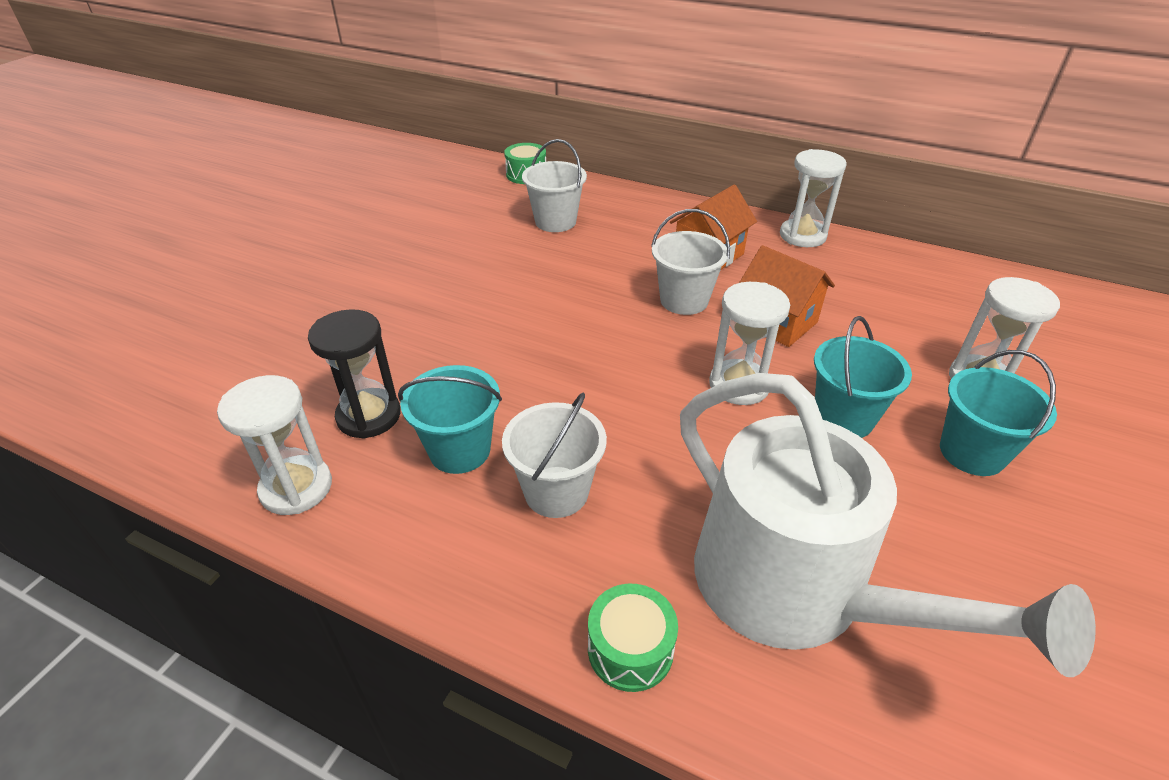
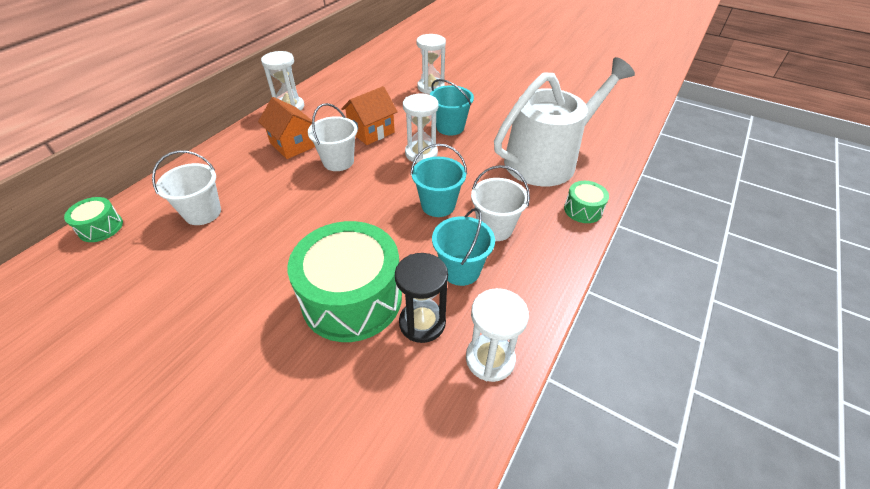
camera: 85 degrees left, 5 degrees up
(417, 350) = (352, 298): none -> green drum
(972, 452) = (474, 101): turquoise bucket -> turquoise bucket (438, 205)

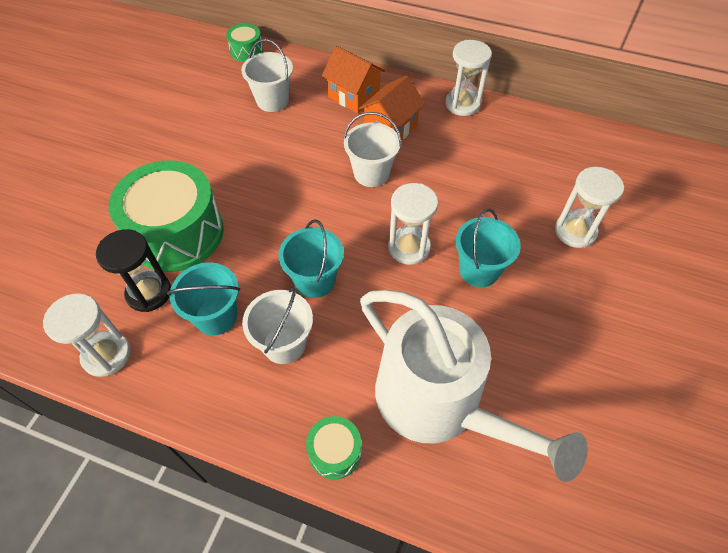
camera: 80 degrees right, 10 degrees up
(371, 132) = (438, 189): orange house -> orange house (353, 96)

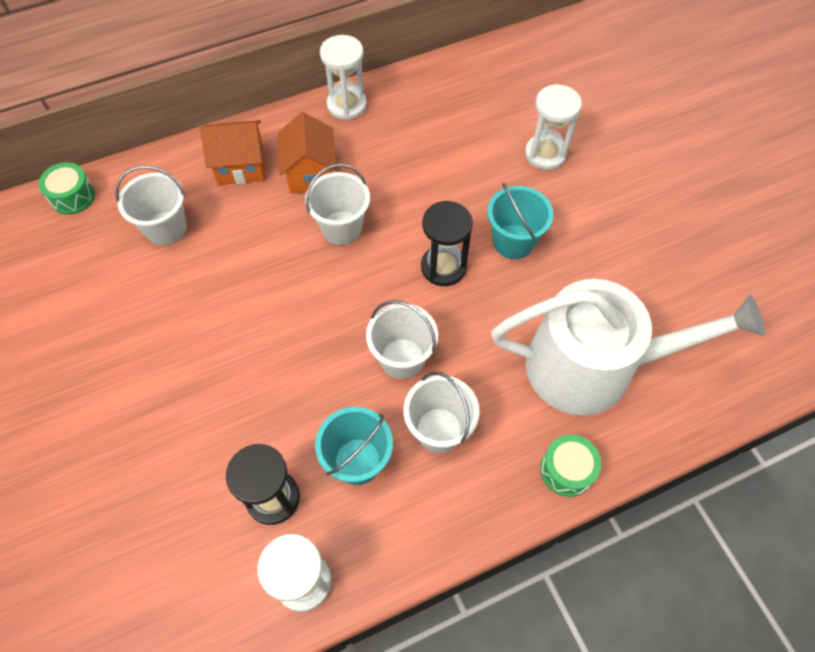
camera: 45 degrees left, 5 degrees up
(177, 233) = (231, 425): green drum -> none
(315, 280) = (402, 358): turquoise bucket -> white bucket
(409, 247) = (443, 267): white hourglass -> black hourglass

